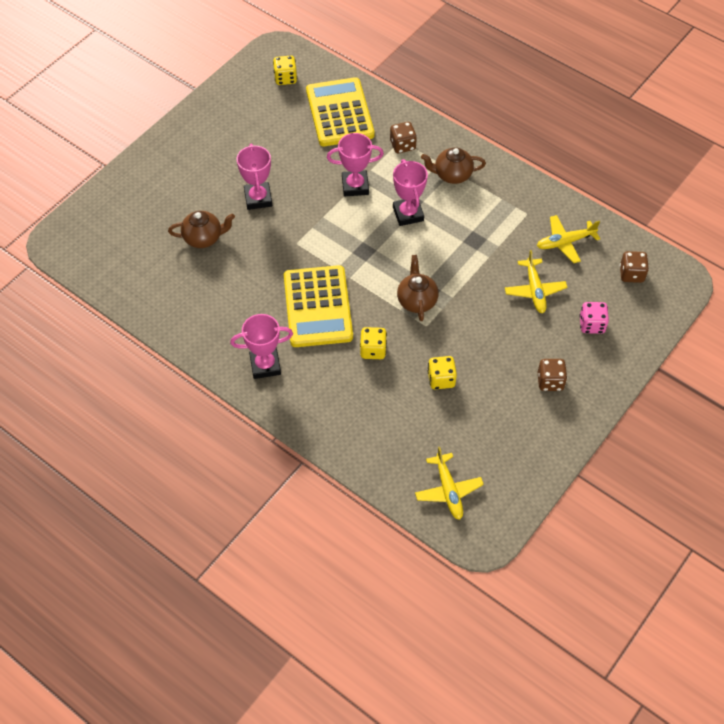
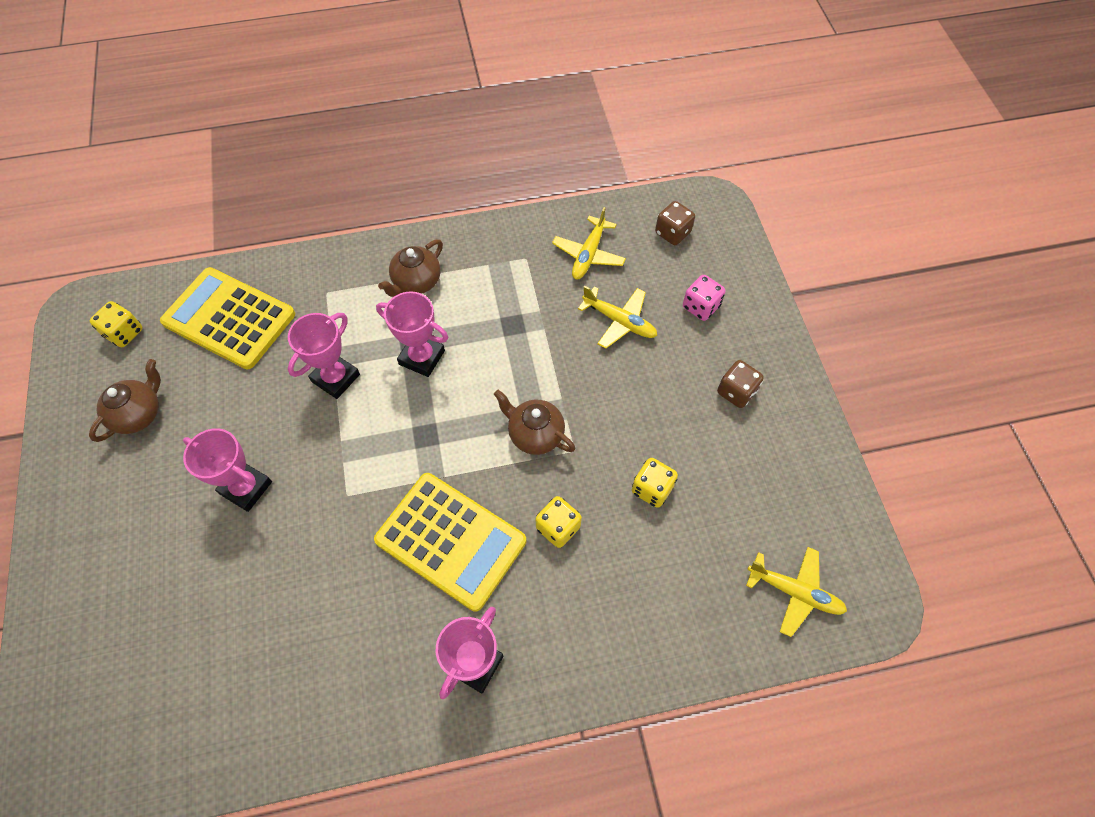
camera: 50 degrees left, 5 degrees up
(203, 238) = (234, 593): brown teapot -> brown teapot (139, 414)
(402, 145) = (334, 295): brown dice -> none

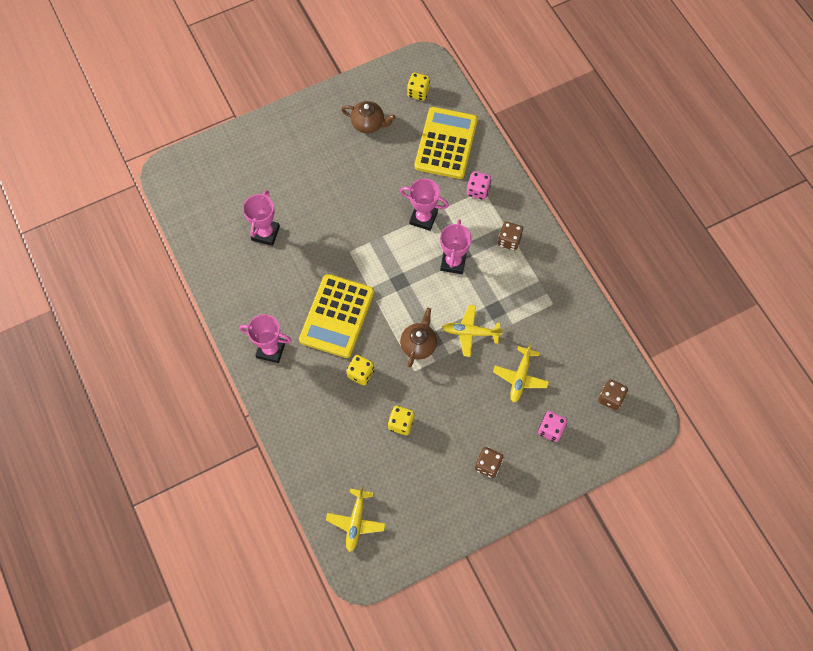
camera: 75 degrees right, 5 degrees up
(246, 488) = (339, 197): pink trophy -> pink trophy (265, 233)
(324, 299) = (478, 191): none -> pink dice
(416, 282) = (509, 241): brown teapot -> brown dice
(588, 254) = (570, 344): yellow plane -> yellow plane (470, 332)

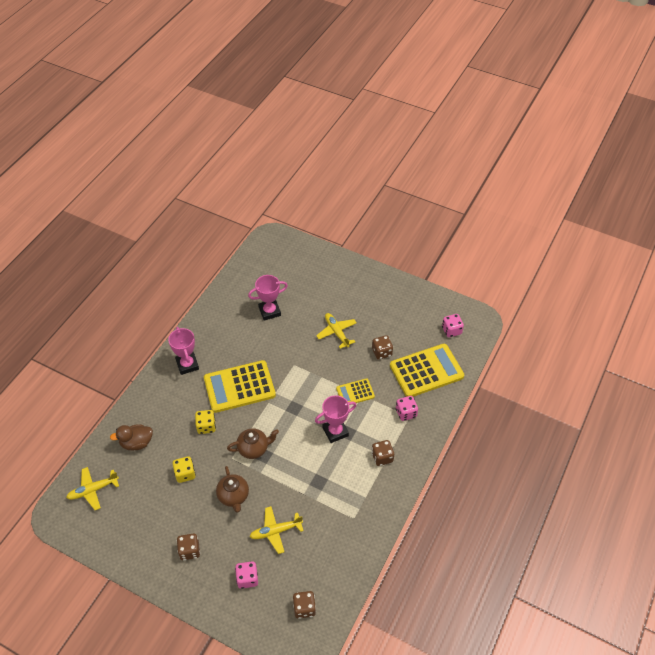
camera: 55 degrees right, 15 degrees down
(330, 450) = (136, 443): none -> brown duck
(368, 124) = (400, 317): brown teapot -> brown teapot (233, 496)
(396, 166) = (382, 352): none -> brown dice
(418, 92) = (451, 330): yellow dice -> pink dice
(423, 218) = (355, 392): pink trophy -> yellow calculator
(470, 332) = (287, 476): yellow plane -> yellow plane (337, 332)

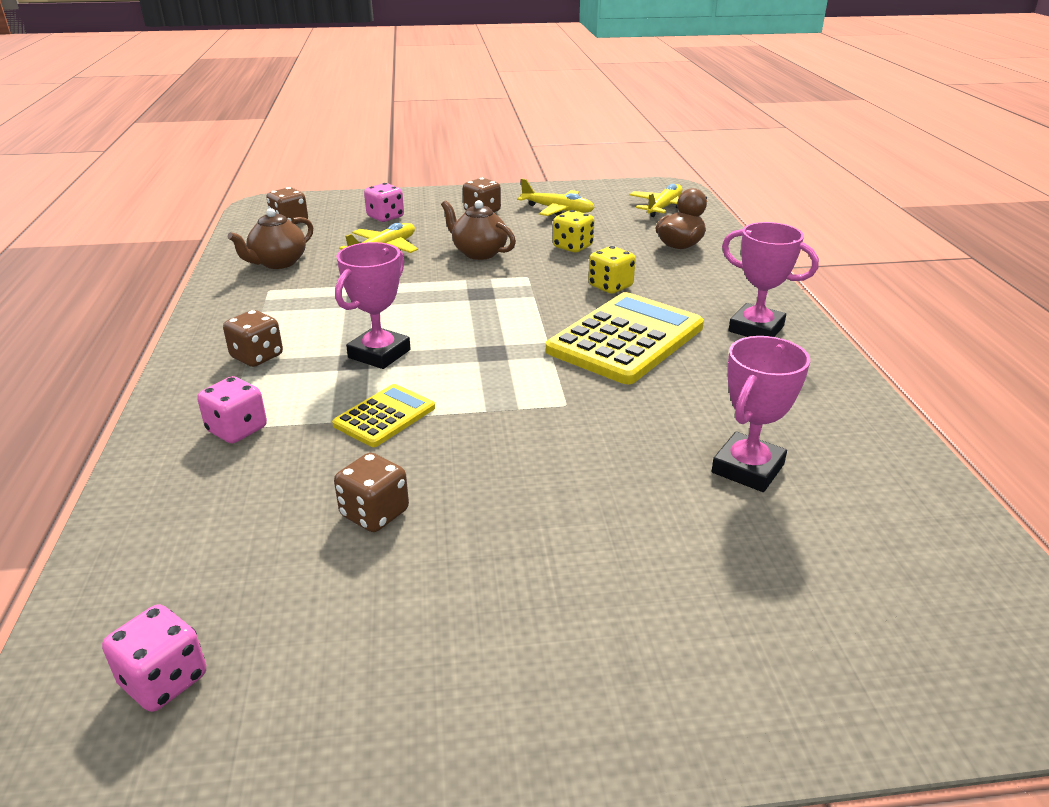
camera: 145 degrees right, 20 degrees down
(254, 448) = (505, 293): brown teapot -> brown teapot (278, 263)
(337, 332) = (535, 502): yellow plane -> yellow plane (557, 210)
(426, 371) = (216, 527): yellow calculator -> none

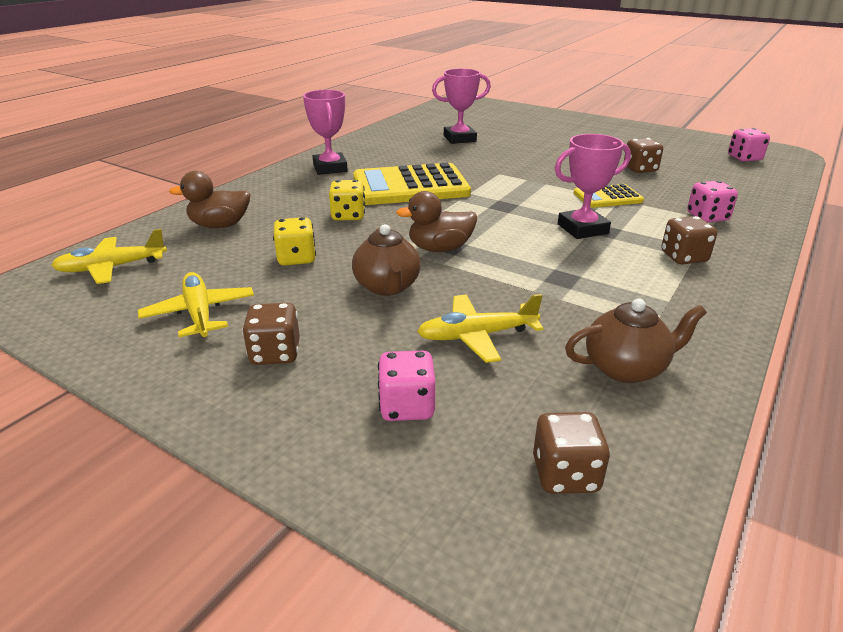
camera: 140 degrees left, 0 degrees up
(485, 288) = (440, 249): none -> brown duck

